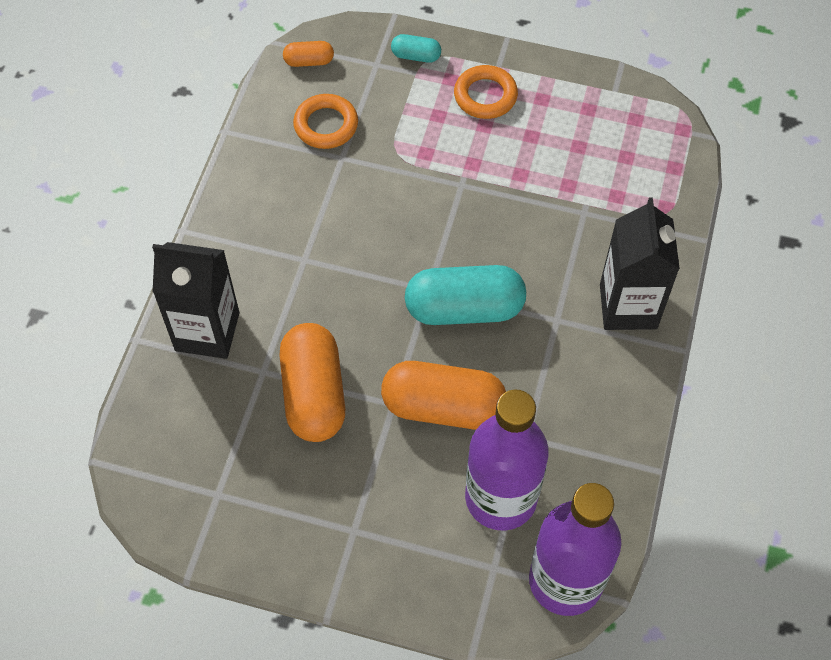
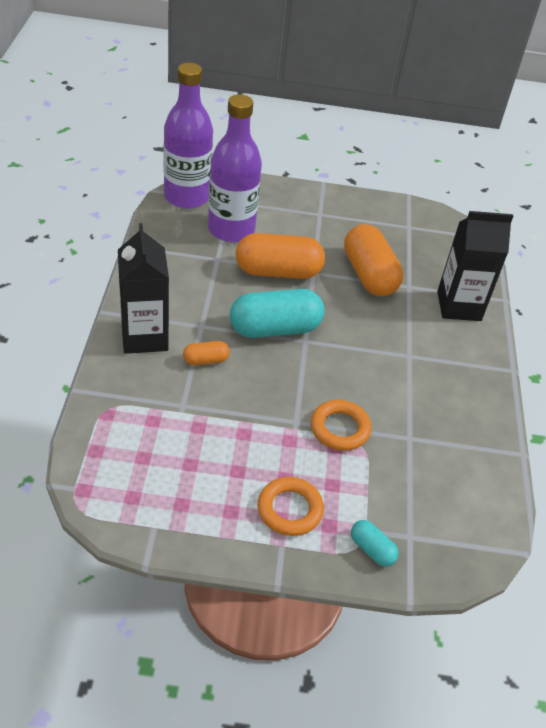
camera: 165 degrees right, 15 degrees down
(309, 61) = (478, 532): orange capsule -> orange capsule (205, 360)
(326, 125) = (435, 466): orange ring -> orange ring (340, 428)
(416, 56) = (372, 549): turquoise capsule -> turquoise capsule turned 45 degrees clockwise

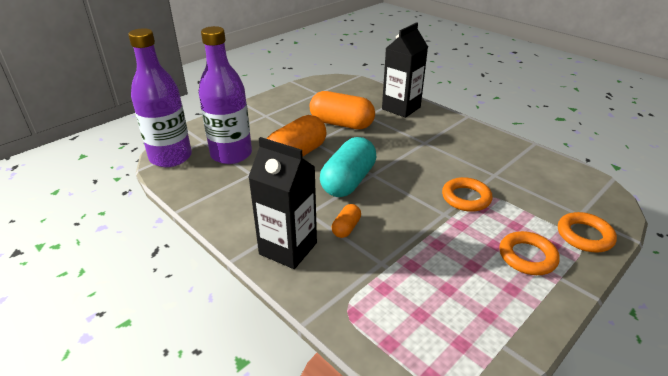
camera: 45 degrees left, 10 degrees down
(372, 549) = (584, 236): turquoise capsule -> orange ring

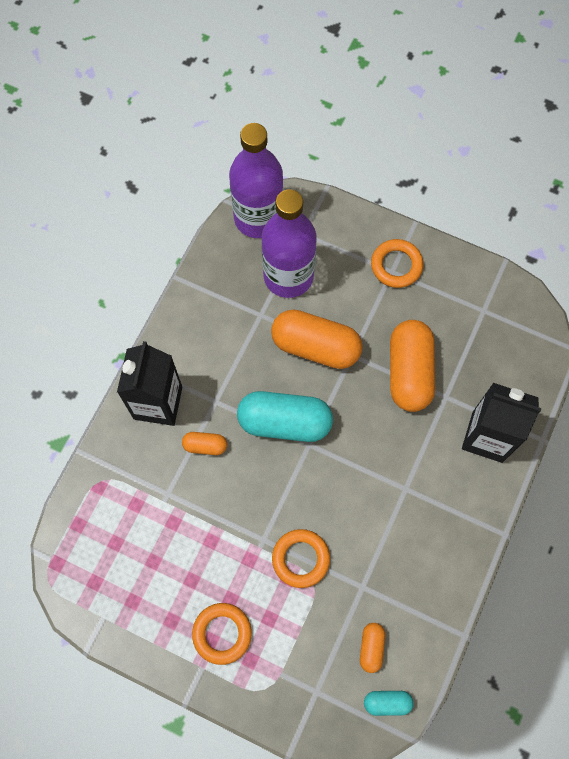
camera: 70 degrees right, 35 degrees up
(543, 180) = (371, 647): none -> orange capsule
(584, 236) = (277, 695): orange ring -> orange ring (396, 265)
(586, 183) = (387, 702): none -> turquoise capsule

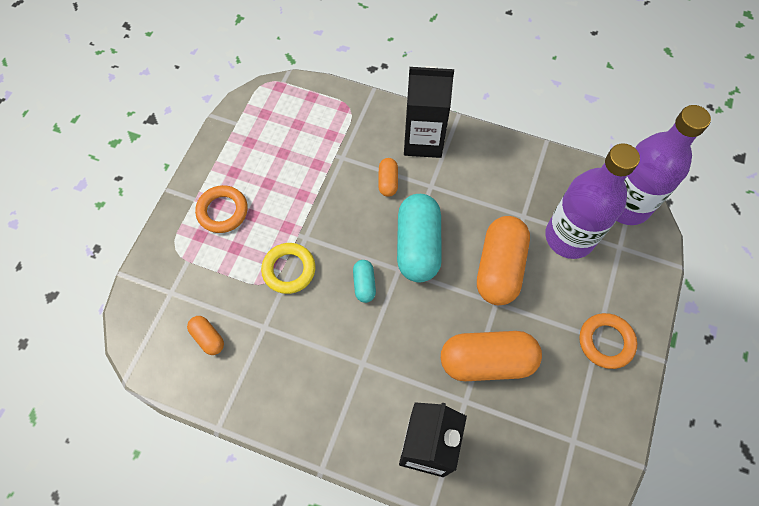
camera: 85 degrees right, 5 degrees down
(300, 559) = (289, 270): orange ring -> yellow ring
(371, 647) = (208, 338): orange capsule -> orange capsule turned 45 degrees clockwise
(387, 702) = (158, 355): turquoise capsule -> turquoise capsule (364, 284)

